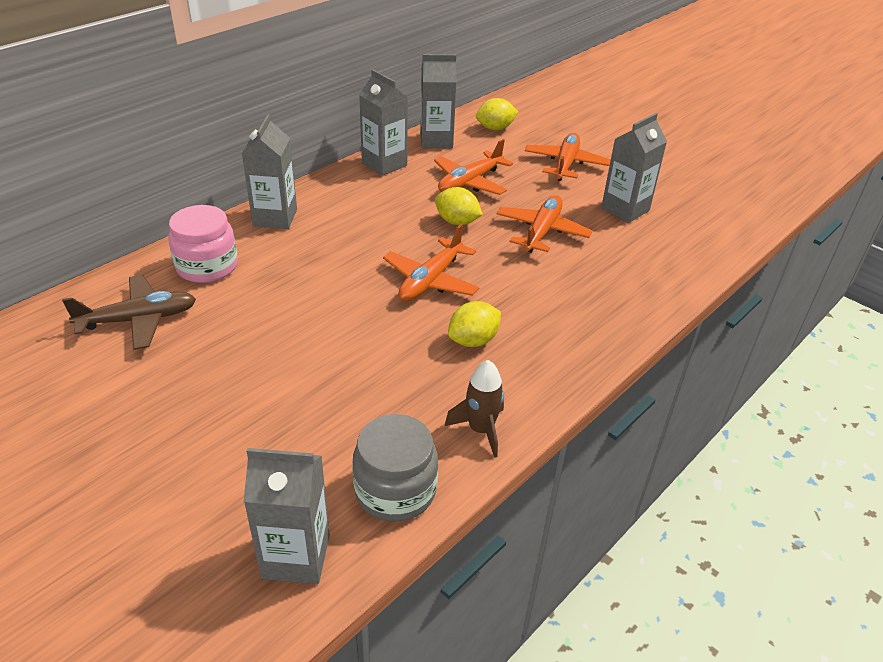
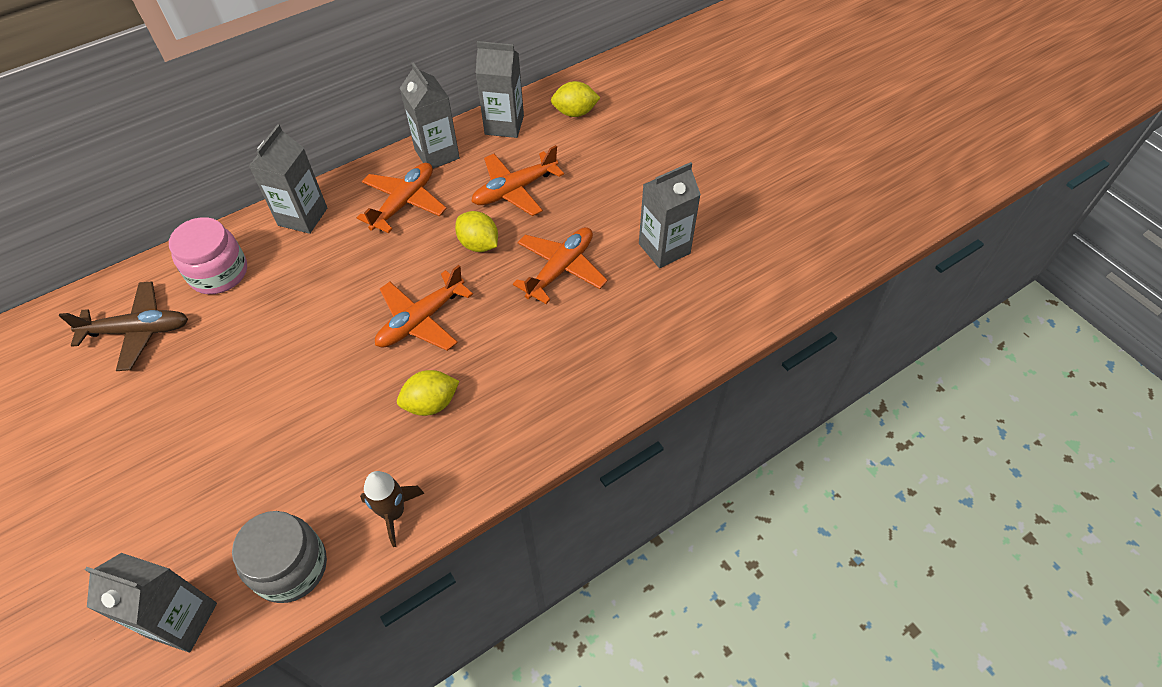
camera: 15 degrees right, 15 degrees up
(565, 164) = (629, 174): orange plane -> orange plane (404, 202)

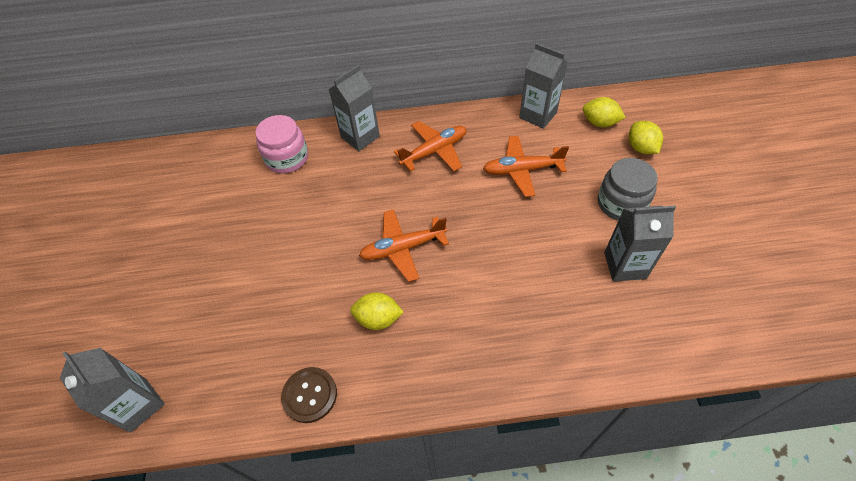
camera: 30 degrees right, 0 degrees up
(138, 331) = (219, 180): brown plane -> none
(290, 567) = (222, 401): grey jar -> grey jar (621, 203)
(393, 513) = (310, 395): brown rocket -> brown button
(437, 154) = (476, 121): grey carton -> none
(479, 244) = (474, 204): yellow lemon -> yellow lemon (641, 148)
(561, 269) = (528, 249): orange plane -> none

